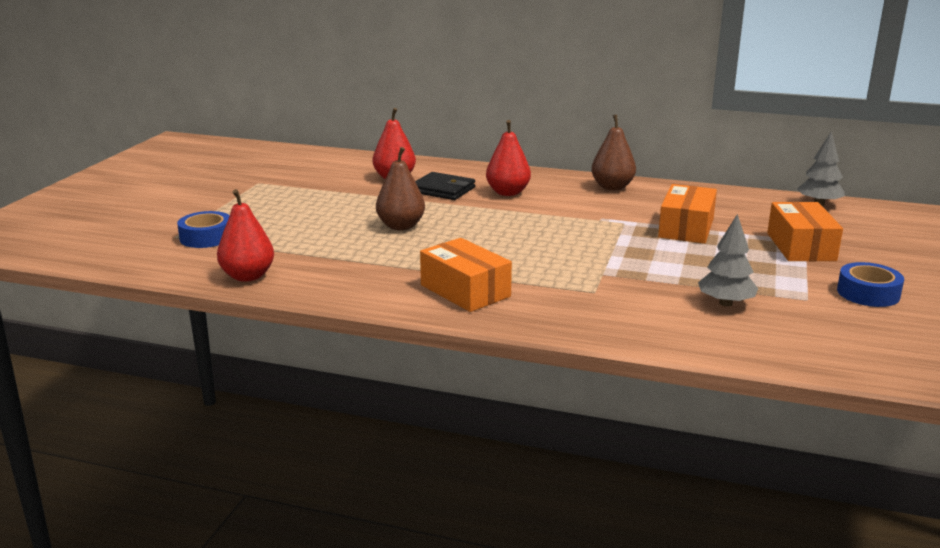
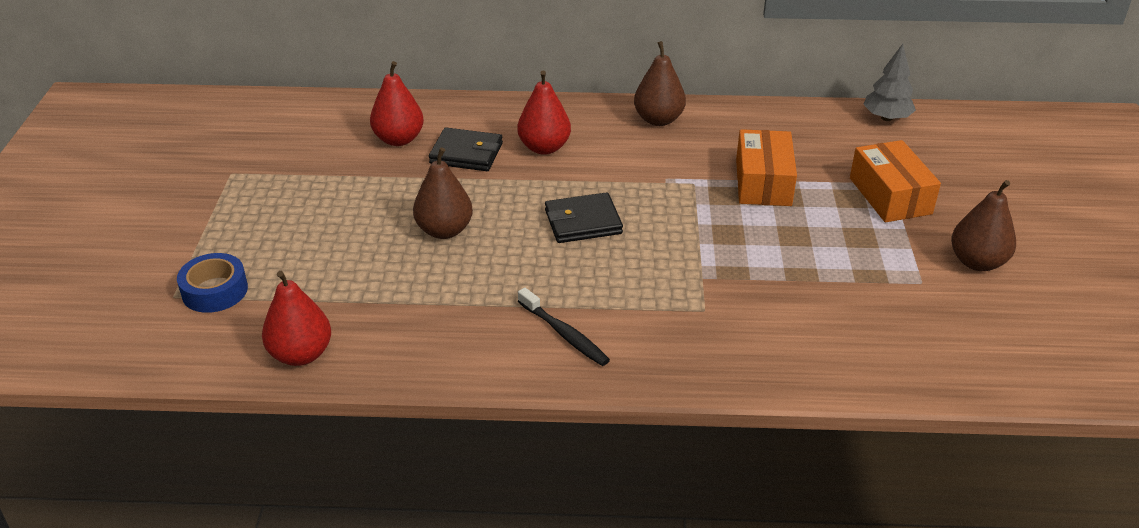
camera: 15 degrees left, 15 degrees up
(465, 291) = (564, 334): orange box -> black toothbrush
(516, 233) = (583, 222): none -> black wallet
(725, 303) = (844, 304): grey tree -> none
(868, 293) = (977, 262): blue tape -> brown pear

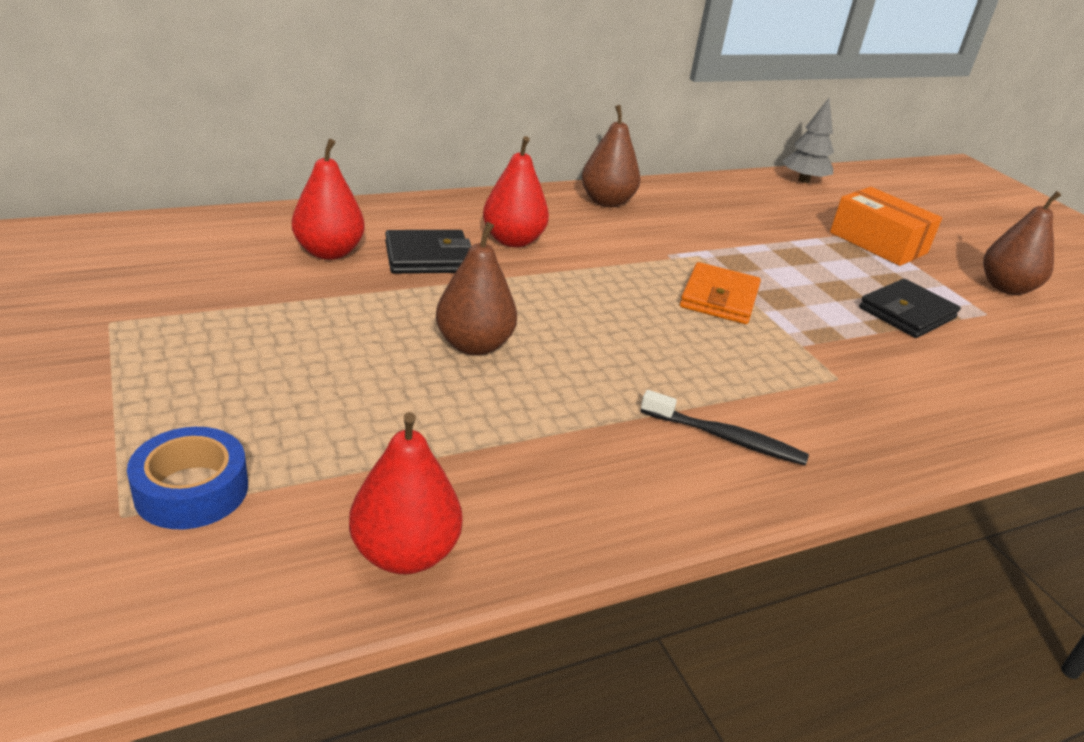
camera: 30 degrees left, 5 degrees down
(583, 222) = (626, 310): black wallet -> black wallet (907, 313)
(671, 225) = (719, 298): none -> orange wallet
(763, 182) = (761, 246): orange box -> none

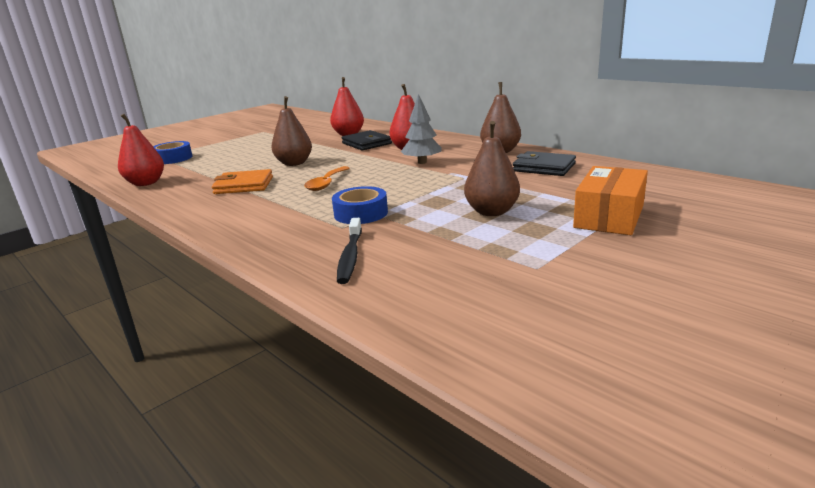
camera: 75 degrees right, 10 degrees down
(635, 345) = (326, 184): none -> orange spoon
(719, 298) = (409, 189): orange wallet -> orange wallet (244, 185)
(726, 438) = (250, 211): black toothbrush -> black toothbrush (350, 257)
(793, 353) = (361, 213): none -> blue tape
(803, 180) = (691, 181): grey tree -> grey tree (422, 162)
(907, 313) = (478, 237): black wallet -> black wallet (544, 167)
(1006, 288) = (621, 274): brown pear -> brown pear (491, 212)

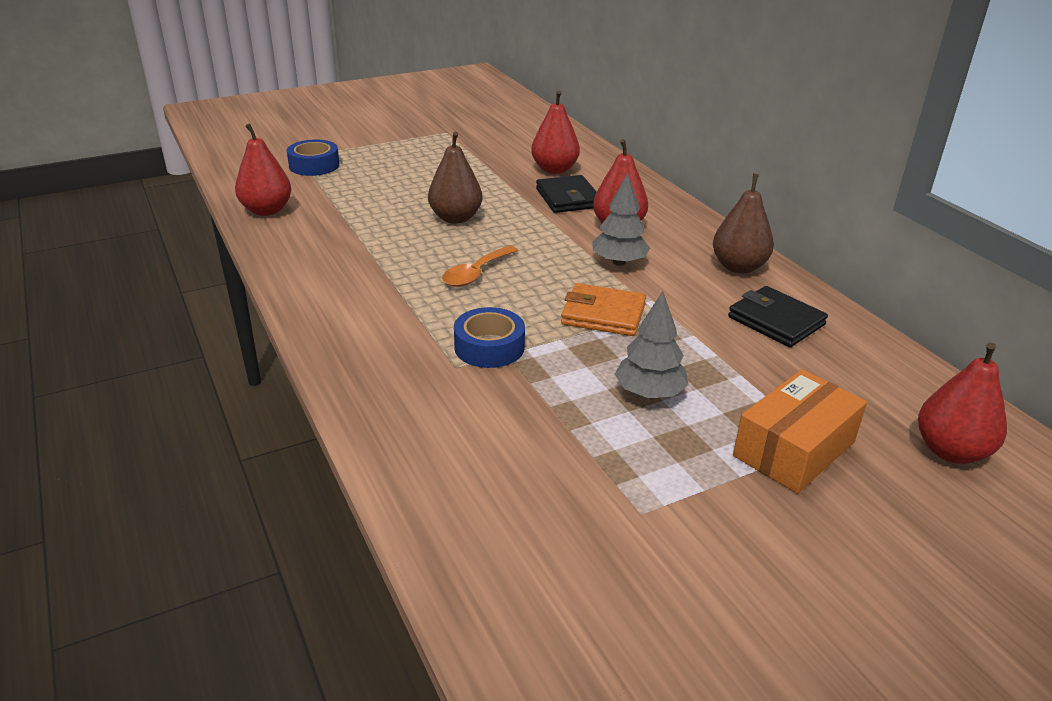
camera: 15 degrees right, 10 degrees up
(244, 185) = (376, 248): orange wallet -> orange wallet (603, 314)
(350, 257) = (439, 424): black toothbrush -> none
(491, 212) = (649, 393): brown pear -> grey tree
(702, 198) = (950, 451): none -> red pear

